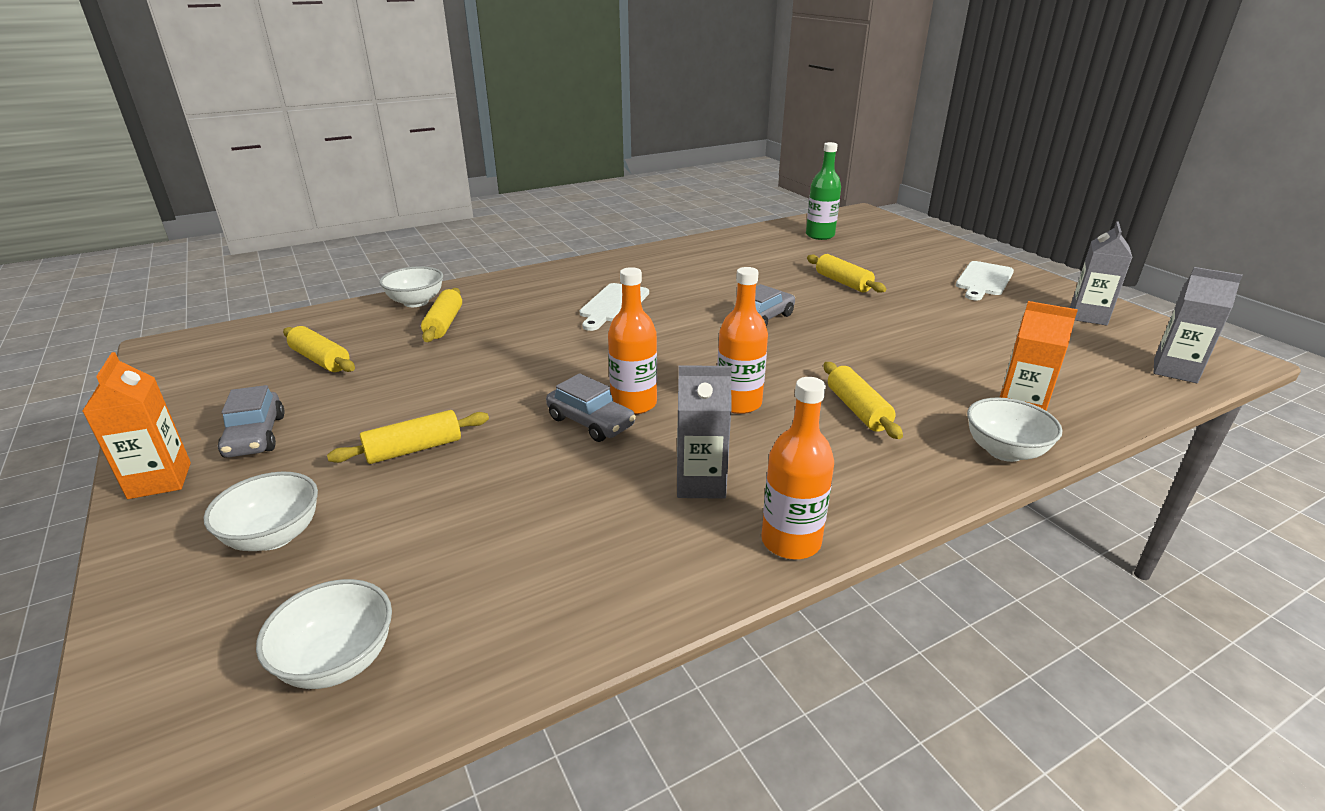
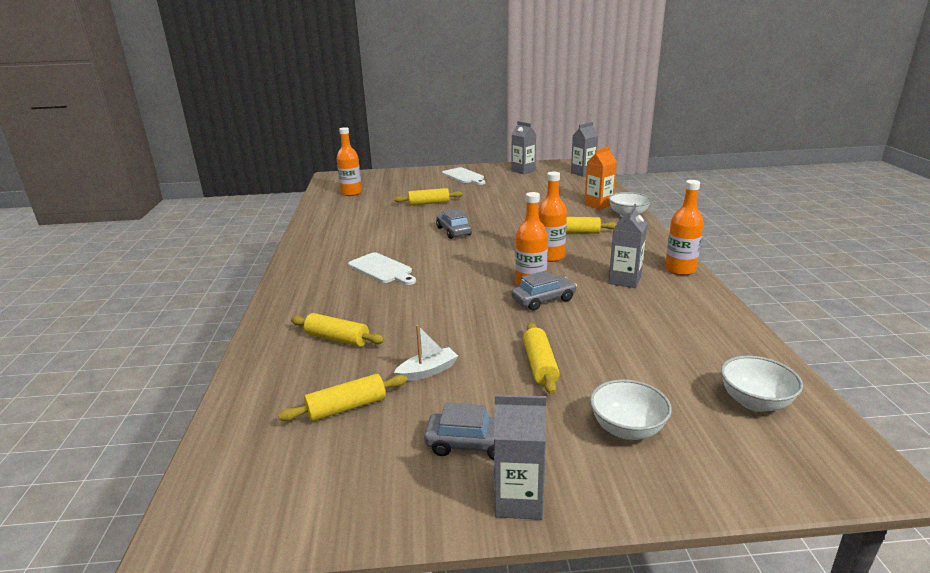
camera: 65 degrees left, 5 degrees down
(160, 480) = (518, 500): orange carton -> grey carton
(389, 383) = (427, 371): none -> white boat
(416, 302) = (271, 350): white bowl -> none
(820, 235) = (351, 193): green bottle -> orange bottle

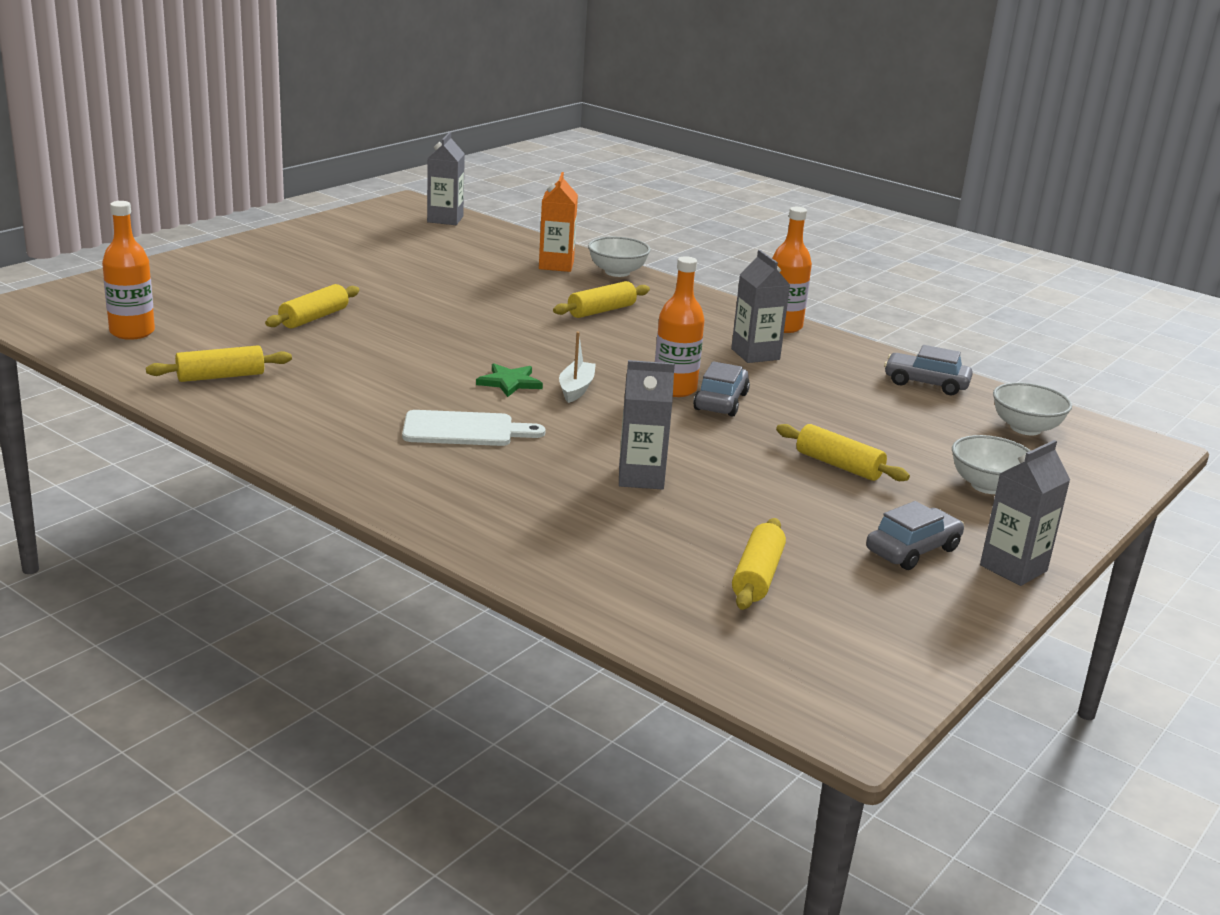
camera: 50 degrees left, 0 degrees up
(337, 339) = (599, 524): yellow rolling pin -> yellow rolling pin (220, 376)
(427, 371) = (758, 513): white boat -> white boat (576, 389)
(450, 254) = (509, 382): none -> green star
(453, 231) = (446, 351): grey car -> grey car (926, 383)
(464, 176) = (272, 260): white cutting board -> none
(523, 171) = (349, 232): grey carton -> grey carton (641, 477)
(550, 257) = (632, 350): orange bottle -> none

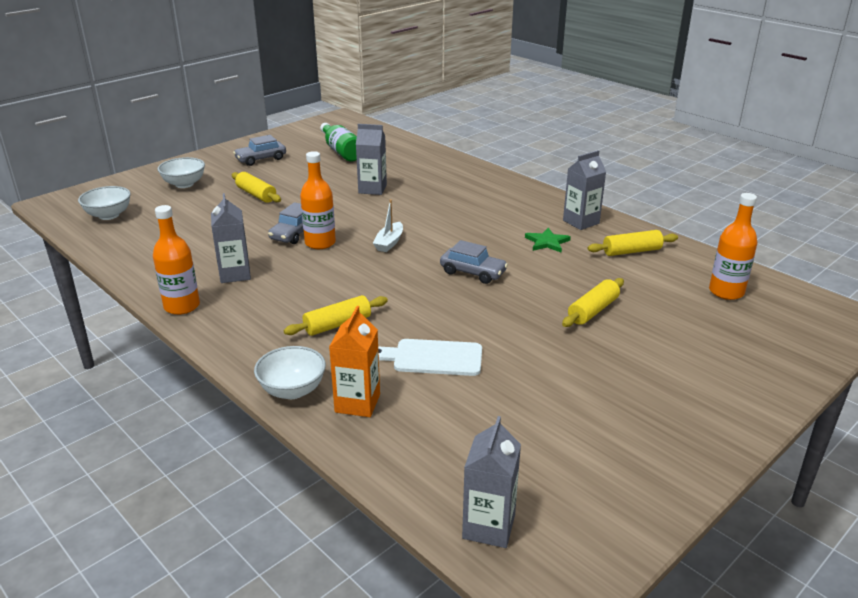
camera: 170 degrees left, 5 degrees up
(464, 430) = (466, 215): white cutting board -> white cutting board (433, 358)
(509, 382) = (434, 247): green star -> green star (547, 242)
(757, 576) = (341, 151): yellow rolling pin -> green bottle
(926, 383) = (130, 248): grey car -> grey car (473, 272)
(1013, 568) = (222, 153): grey carton -> grey carton (581, 222)

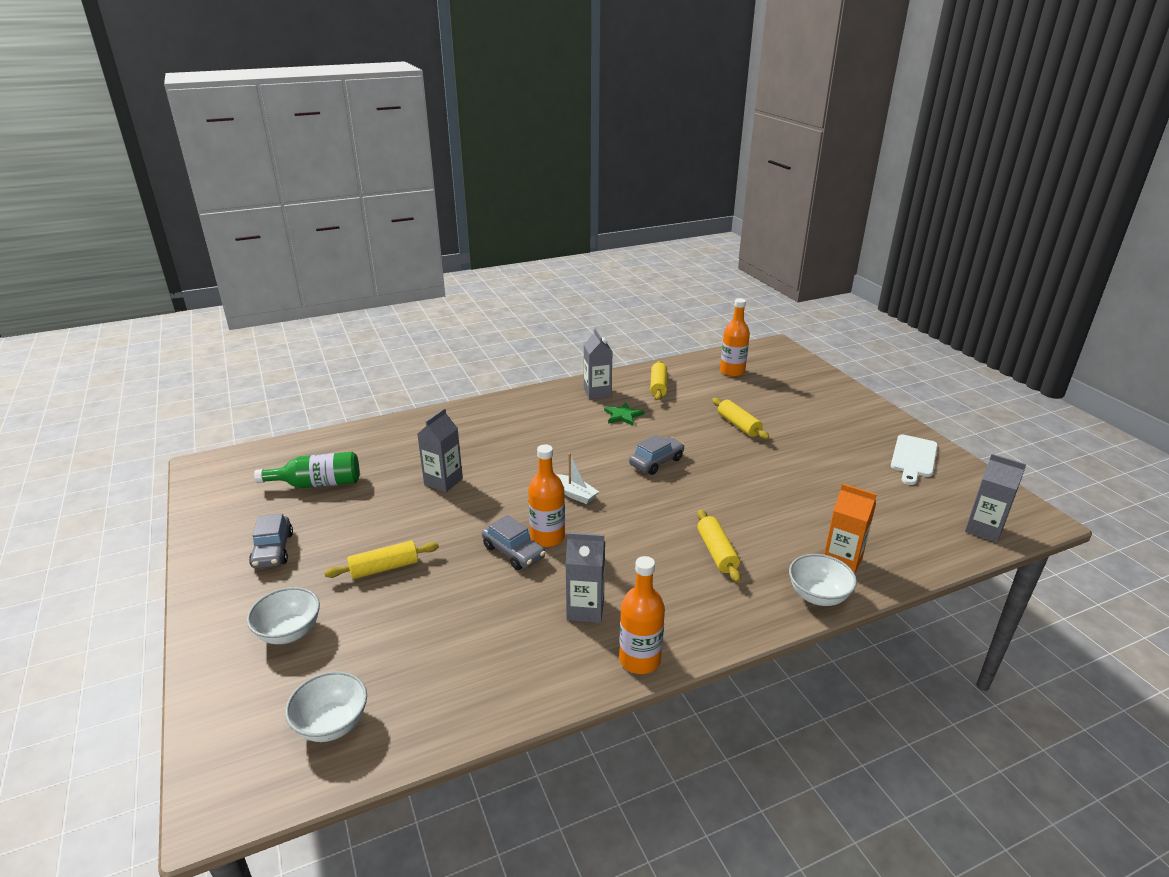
camera: 70 degrees left, 0 degrees up
(433, 358) = (784, 510): white cutting board -> white cutting board (913, 458)

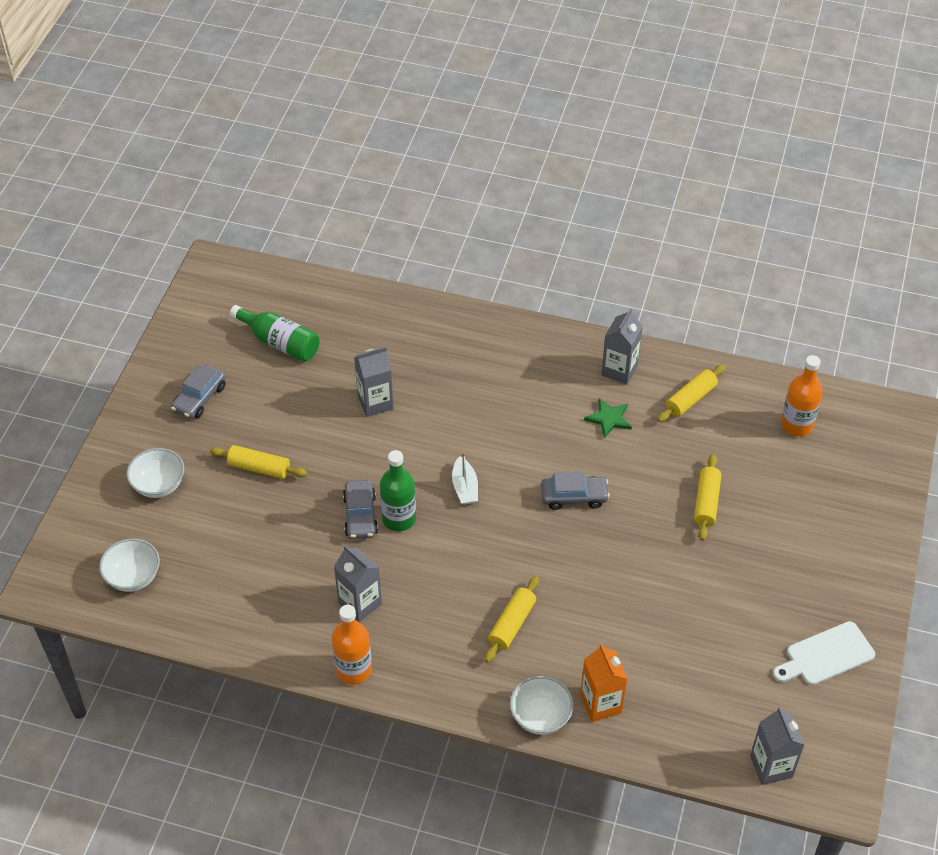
camera: 40 degrees right, 20 degrees up
(547, 537) = (399, 518): orange bottle -> green bottle

